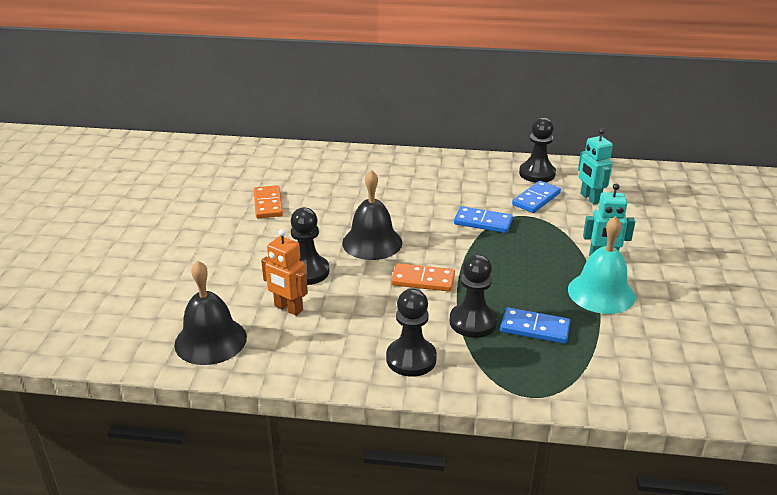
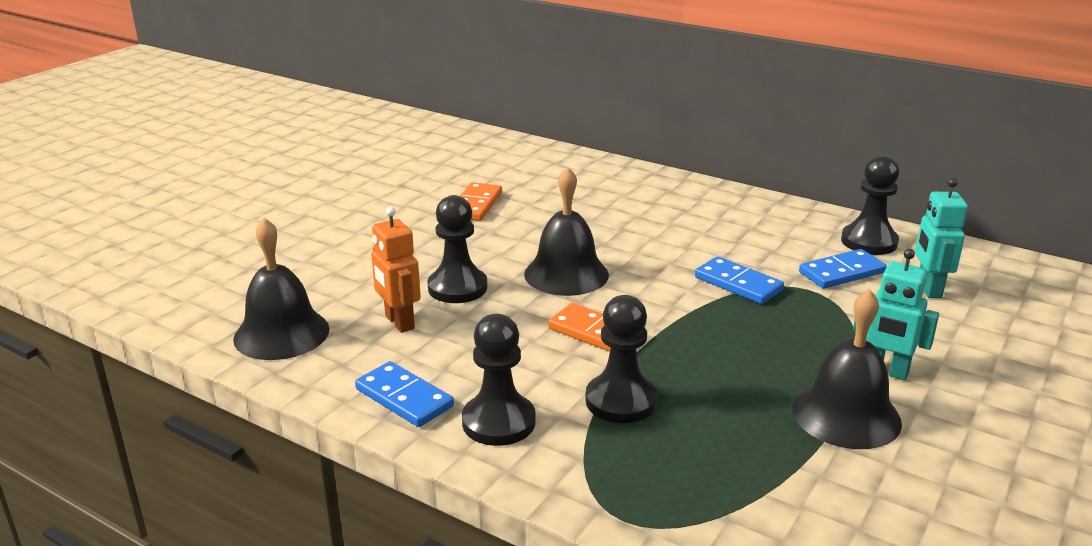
camera: 25 degrees right, 5 degrees down
(535, 328) = (704, 433): blue domino -> blue domino (404, 398)
(601, 293) = (846, 415): turquoise bell -> black bell

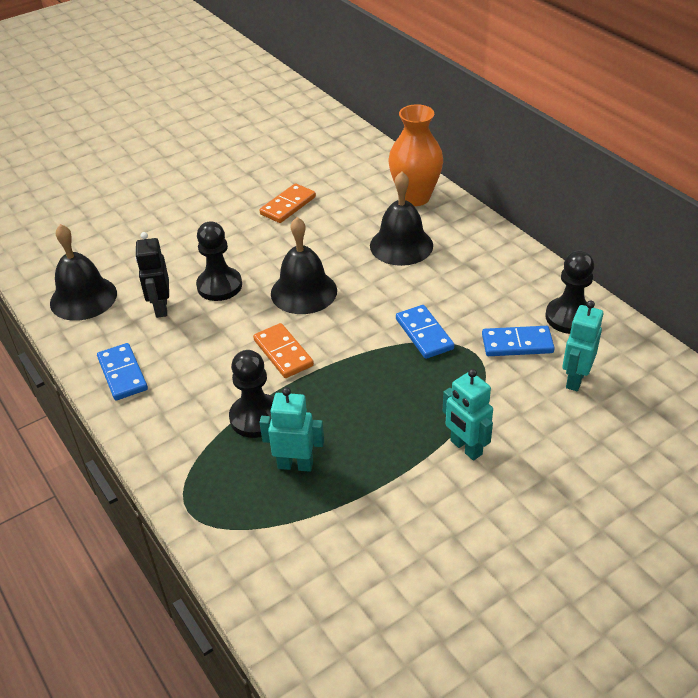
camera: 25 degrees right, 15 degrees up
(399, 322) = (161, 308): orange robot -> black robot
(499, 422) = (166, 411): black pawn -> none
(613, 177) = (415, 197): none -> orange vase
(714, 435) = (295, 465): none -> turquoise robot
(846, 415) = (401, 477): black bell -> black bell (401, 245)

